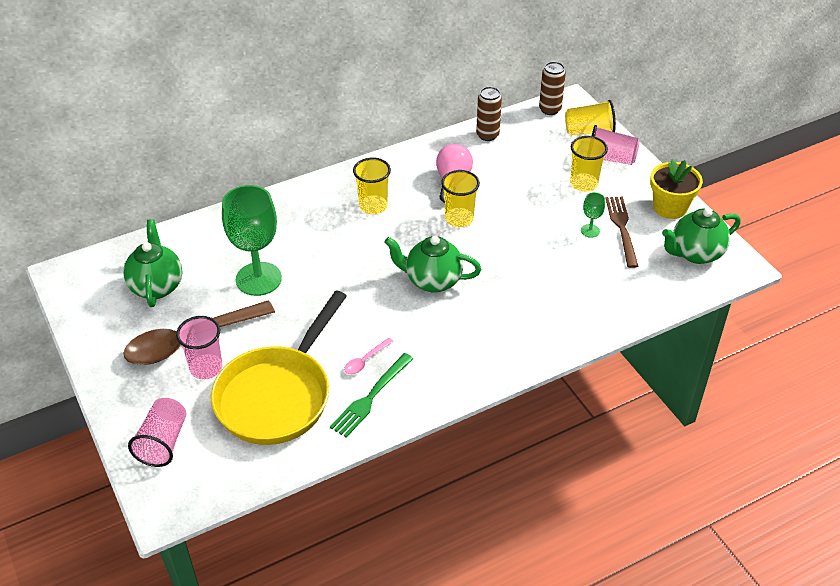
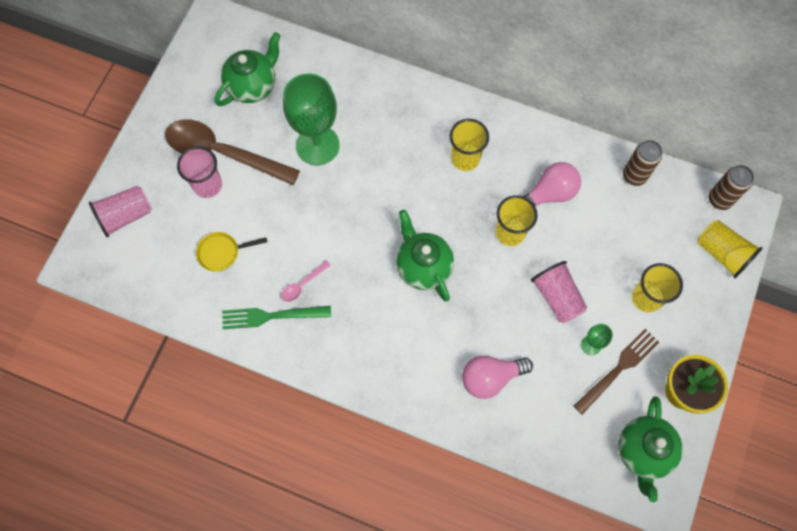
camera: 50 degrees right, 25 degrees up
(277, 396) = (222, 253): yellow pan -> yellow pan, size x0.40
(365, 360) = (302, 284): pink spoon -> pink spoon turned 45 degrees counterclockwise
(561, 298) = (490, 378): none -> pink light bulb
(610, 158) = (701, 296): pink cup -> pink cup (557, 297)
(695, 253) = (643, 452): green teapot -> green teapot turned 105 degrees counterclockwise

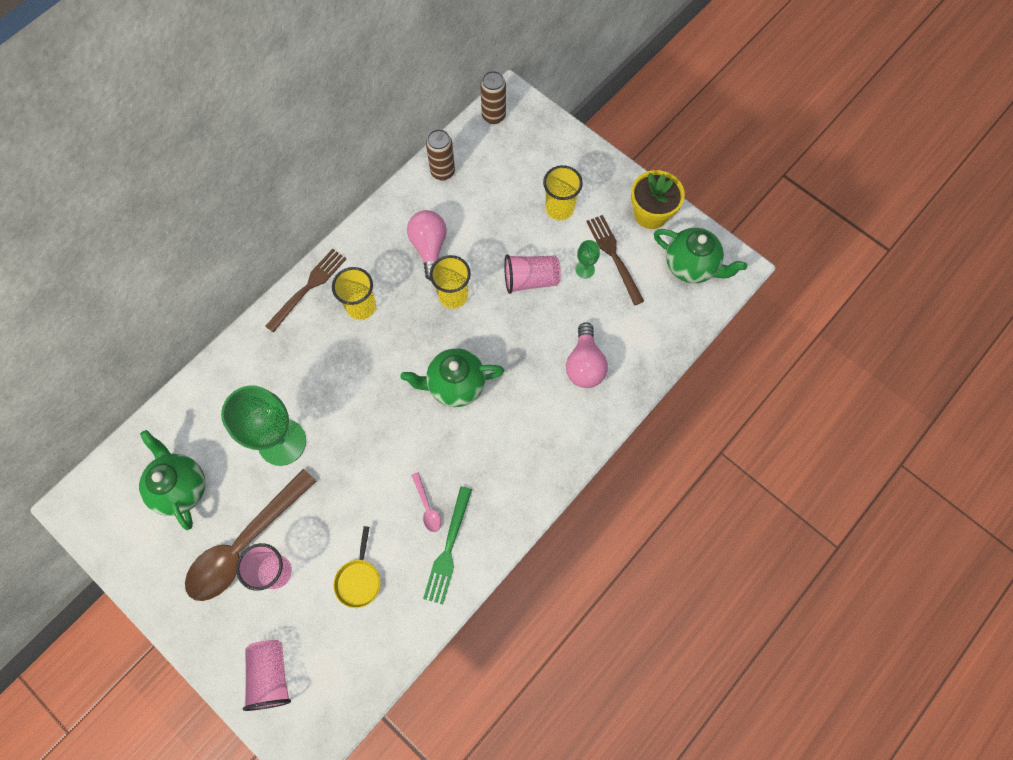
camera: 70 degrees left, 0 degrees up
(465, 108) = (308, 287): none -> brown fork
(722, 253) = (542, 135): yellow cup -> none

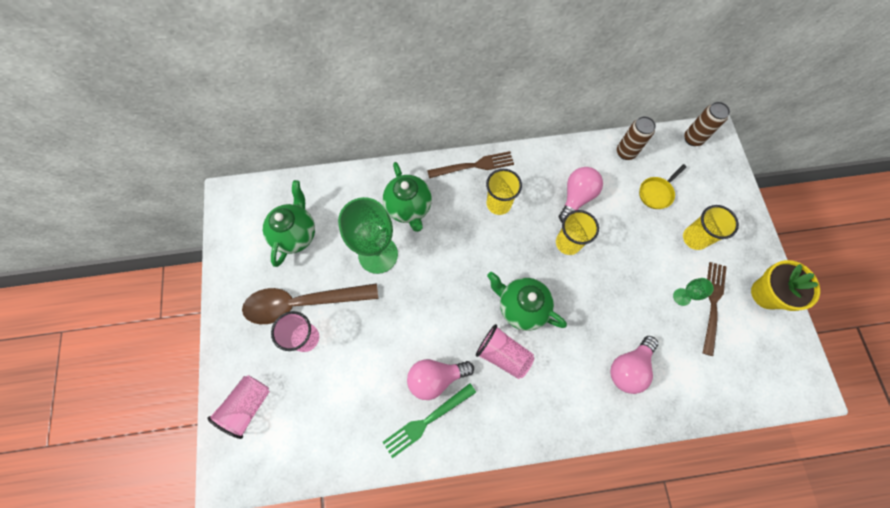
camera: 40 degrees right, 0 degrees up
(359, 580) = (352, 390): yellow pan -> yellow pan (656, 193)
(427, 507) = (436, 378): pink spoon -> pink light bulb
(530, 280) = (633, 273): pink cup -> pink cup (503, 354)
(691, 266) = (772, 358): green teapot -> green teapot (409, 208)

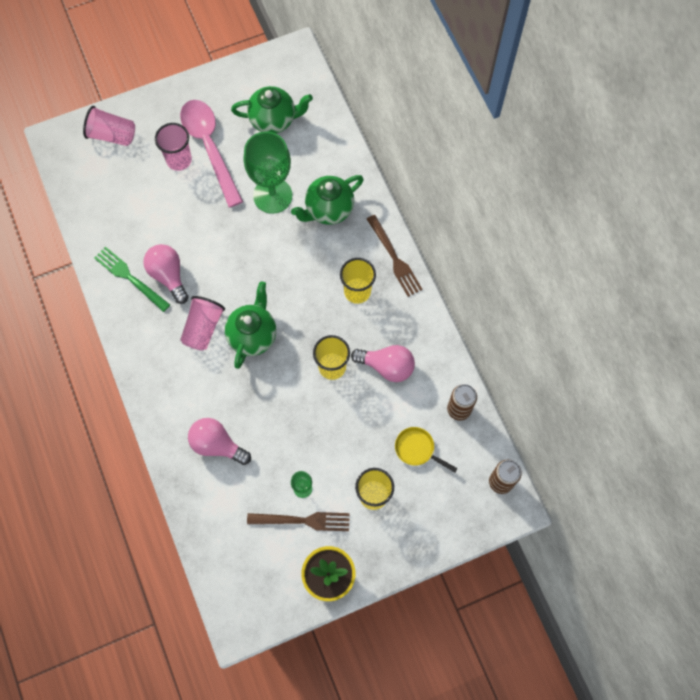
camera: 75 degrees right, 0 degrees up
(303, 303) = (210, 147): brown spoon -> pink spoon

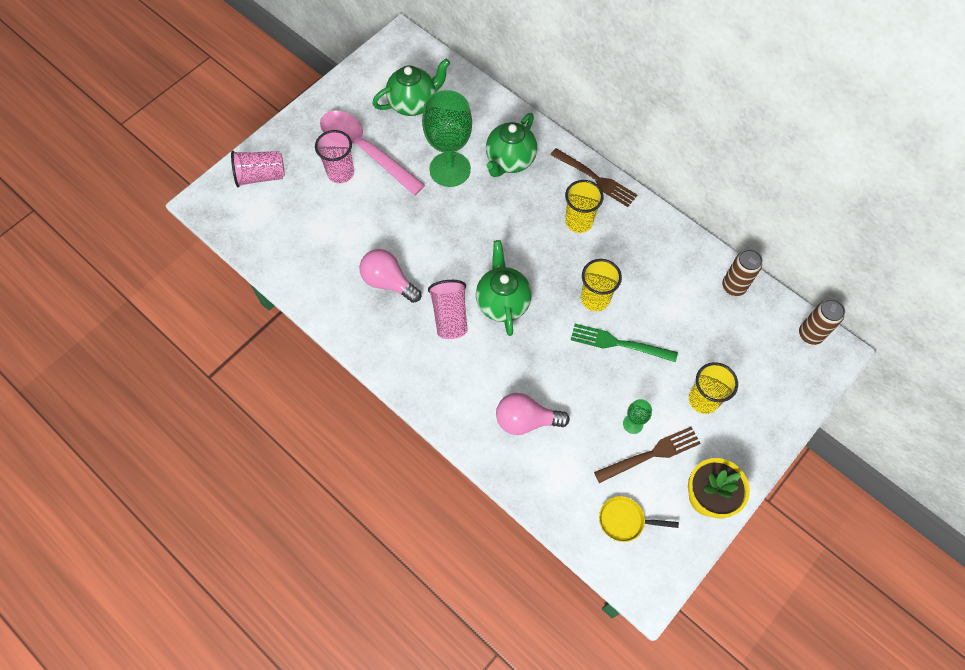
camera: 25 degrees left, 5 degrees down
(129, 277) = (350, 299): green fork -> green fork (618, 343)
(387, 366) = (645, 277): pink light bulb -> none
(417, 449) = (717, 339): yellow pan -> yellow pan (624, 520)

